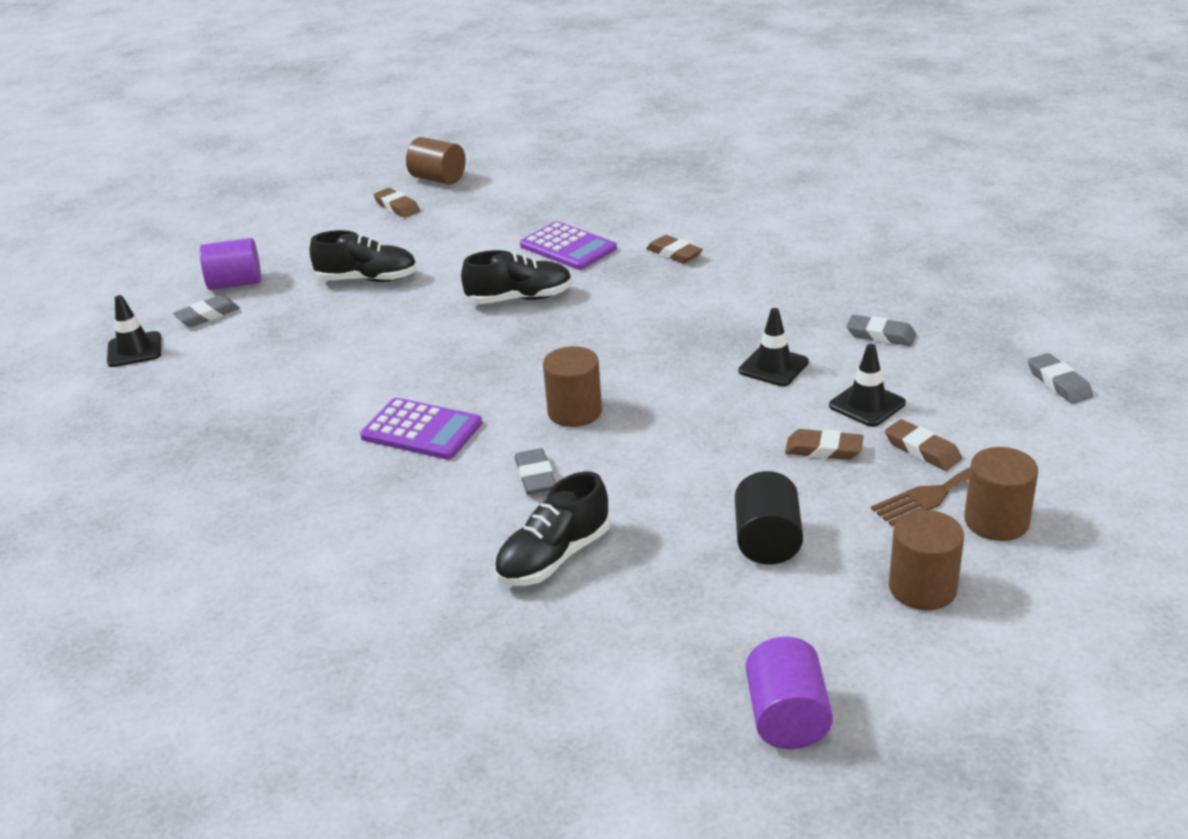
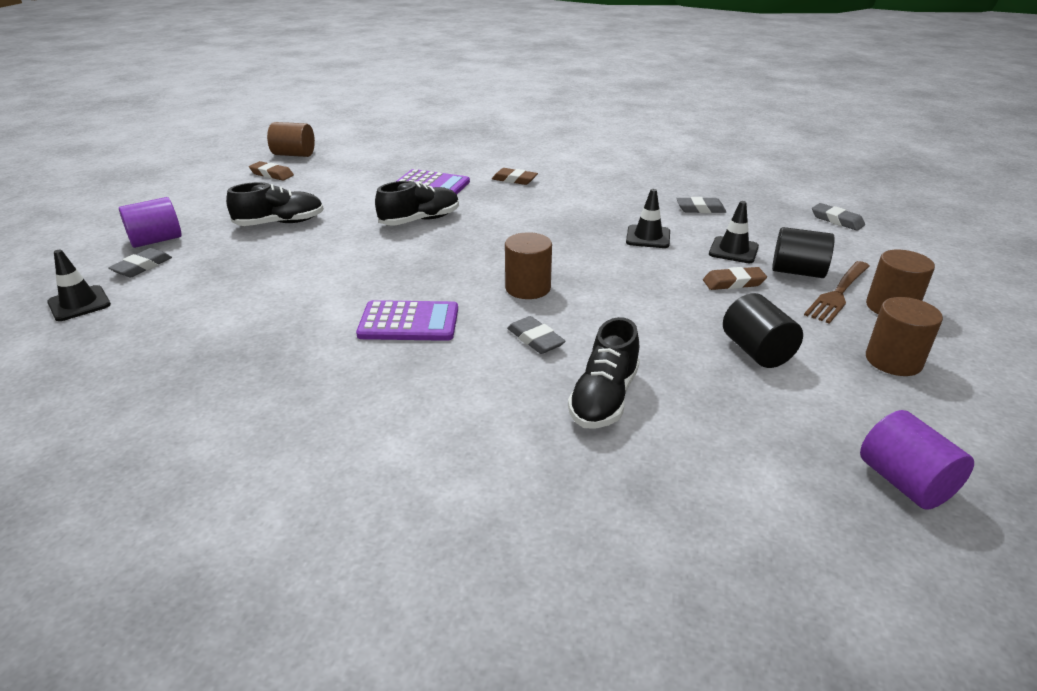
camera: 25 degrees left, 0 degrees up
(922, 450) = (797, 272): brown eraser -> black cylinder

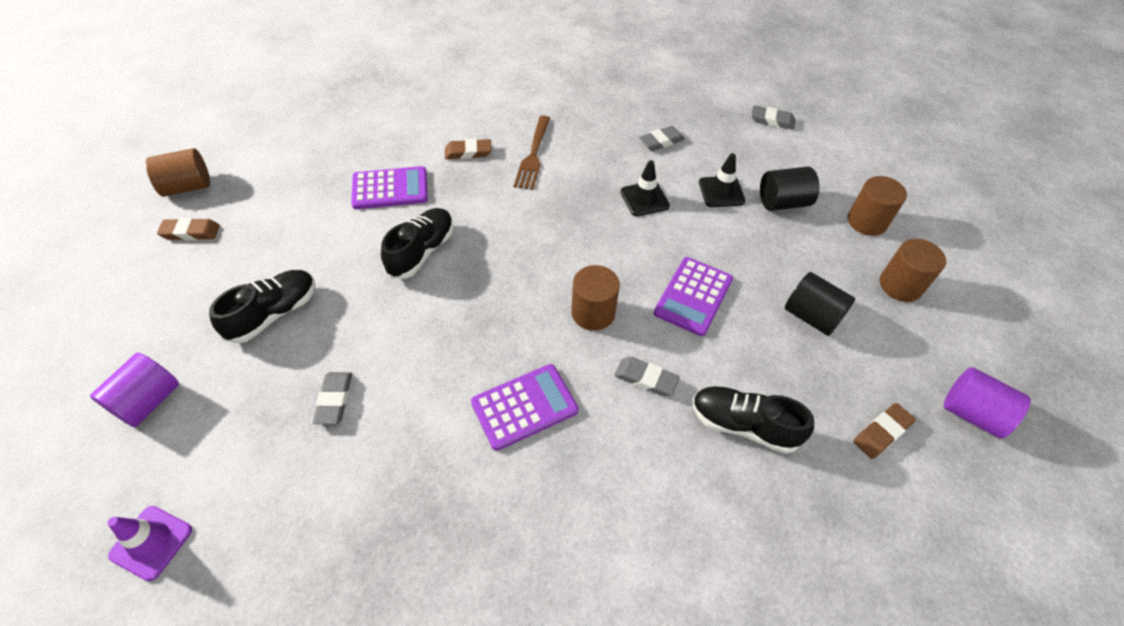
camera: 30 degrees left, 20 degrees up
(79, 304) = (151, 542): black traffic cone -> purple traffic cone
(142, 267) = (173, 451): grey eraser -> grey eraser (334, 400)
(604, 398) = (743, 425): black shoe -> black shoe turned 120 degrees clockwise
(636, 304) = (693, 296): none -> purple calculator
(733, 283) = (746, 236): brown eraser -> brown eraser (881, 432)
(838, 293) = (824, 218): brown fork -> brown fork (533, 154)

